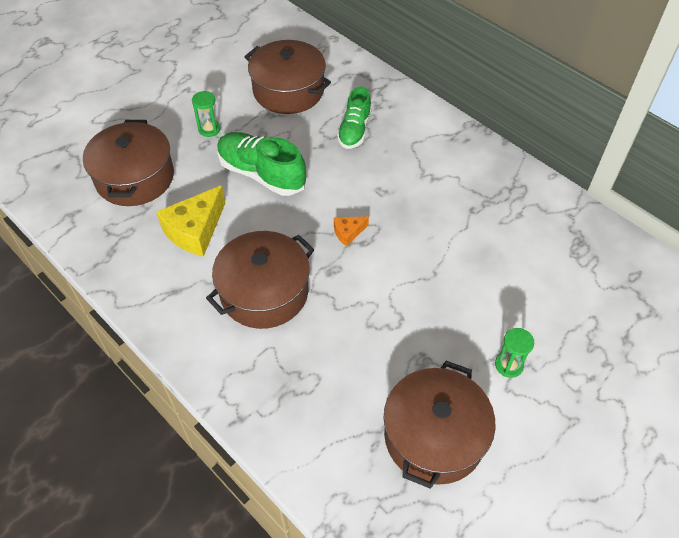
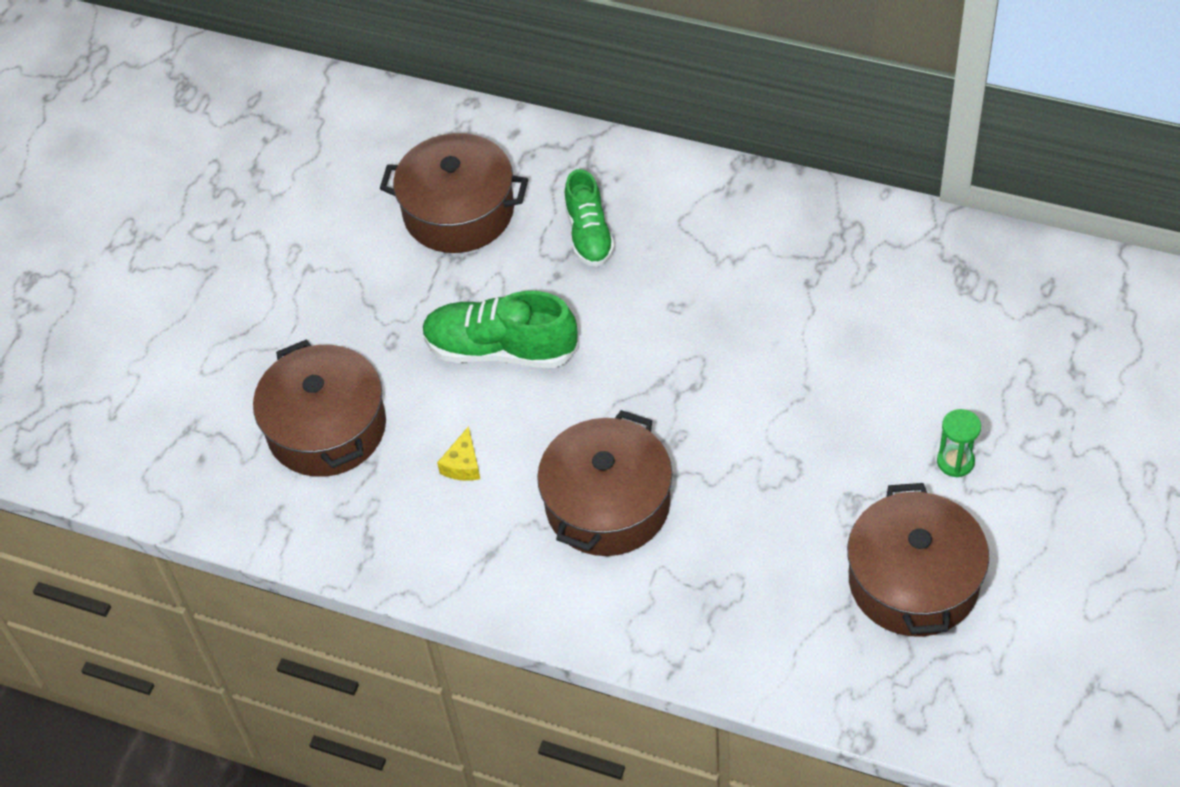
camera: 20 degrees left, 0 degrees up
(195, 230) = (463, 464): yellow cheese -> yellow cheese, size x0.50
(209, 129) = (383, 315): green hourglass -> none
(348, 233) = (667, 381): orange cheese -> none

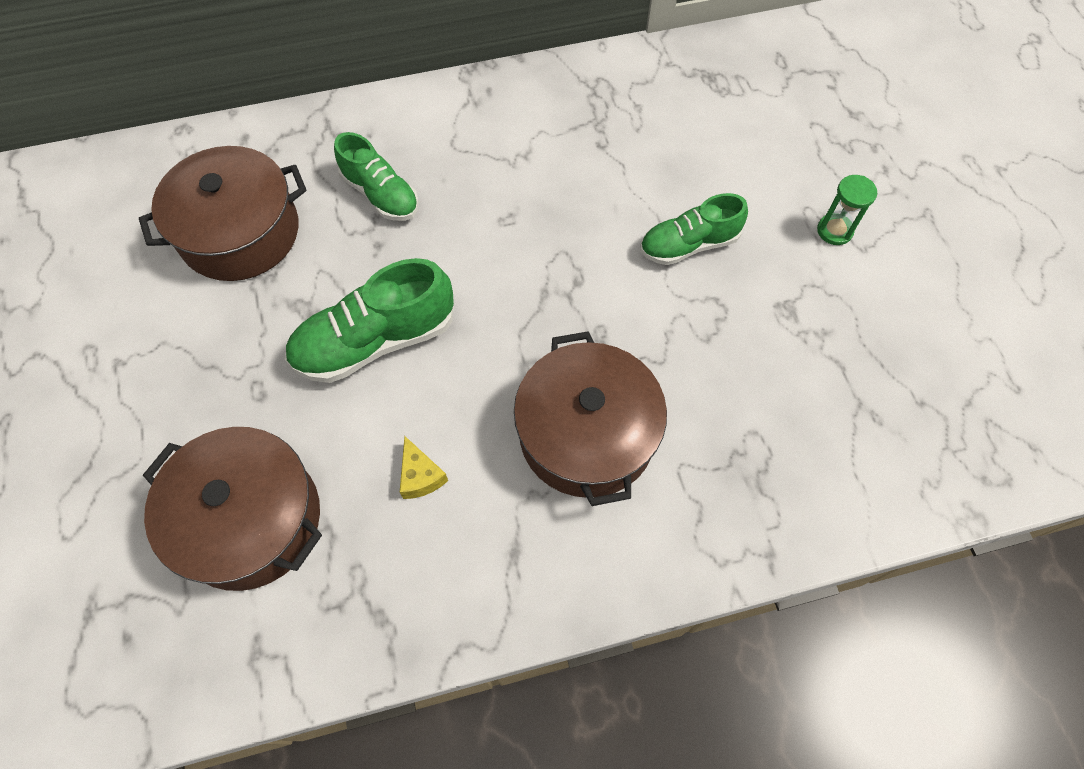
camera: 40 degrees left, 10 degrees up
(813, 406) = (688, 245): none -> green shoe
(913, 581) = (891, 350): brown pot -> none

